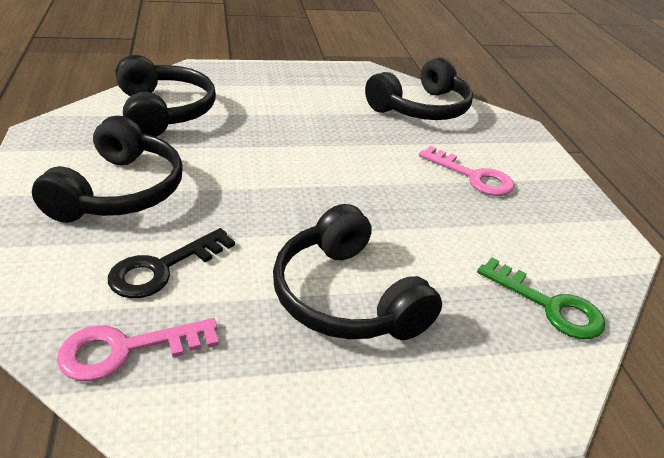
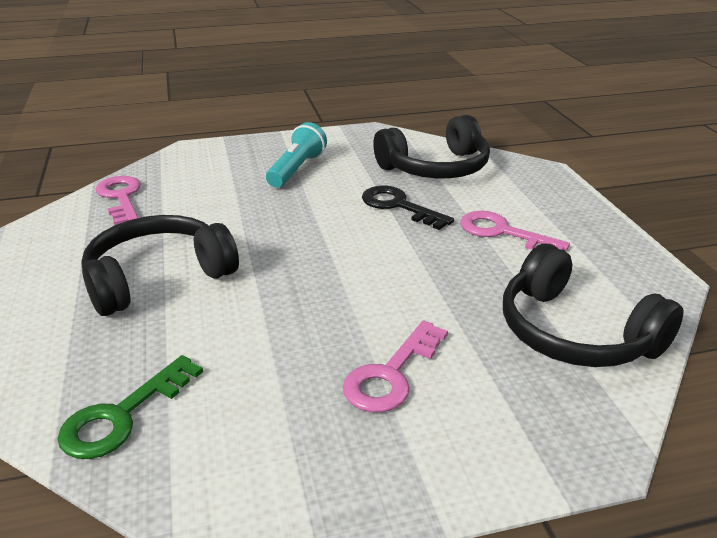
camera: 90 degrees right, 5 degrees down
(119, 191) = (296, 169): black headphones -> turquoise flashlight
(163, 268) = (200, 198): black key -> black key (399, 206)
(296, 105) = (503, 232): none -> pink key

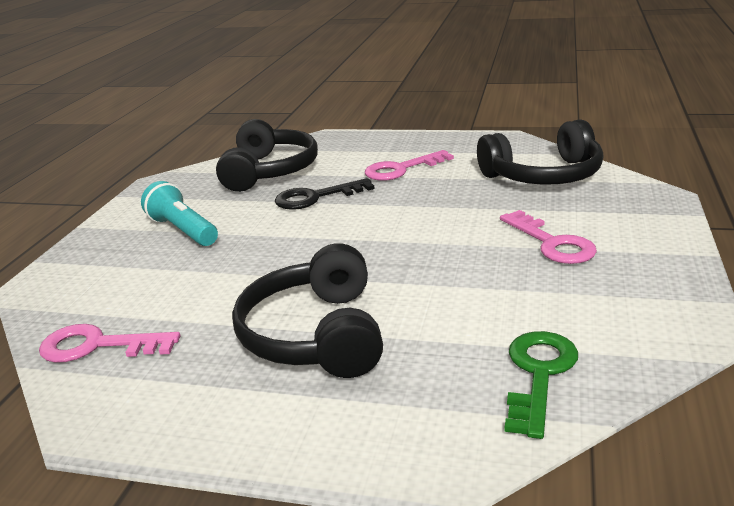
camera: 60 degrees left, 5 degrees down
(122, 415) = (539, 374): green key -> green key turned 135 degrees counterclockwise

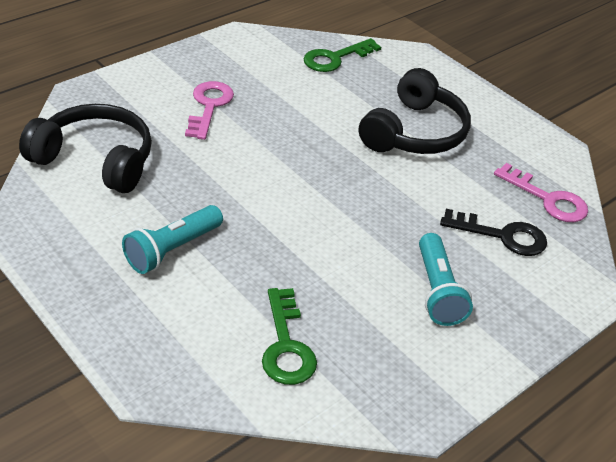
camera: 150 degrees left, 15 degrees up
(269, 171) = (286, 345): black headphones -> green key
(316, 197) = (290, 260): black key -> black key (502, 236)
(401, 169) = (172, 250): pink key -> turquoise flashlight

